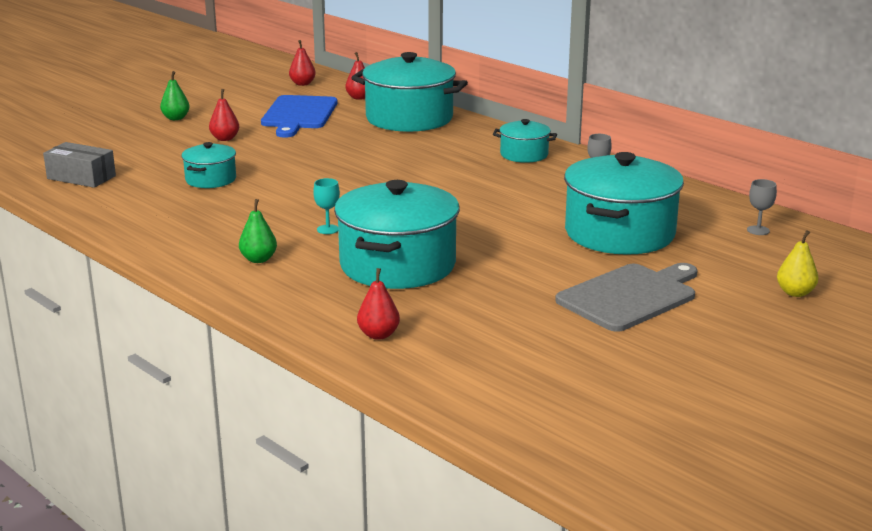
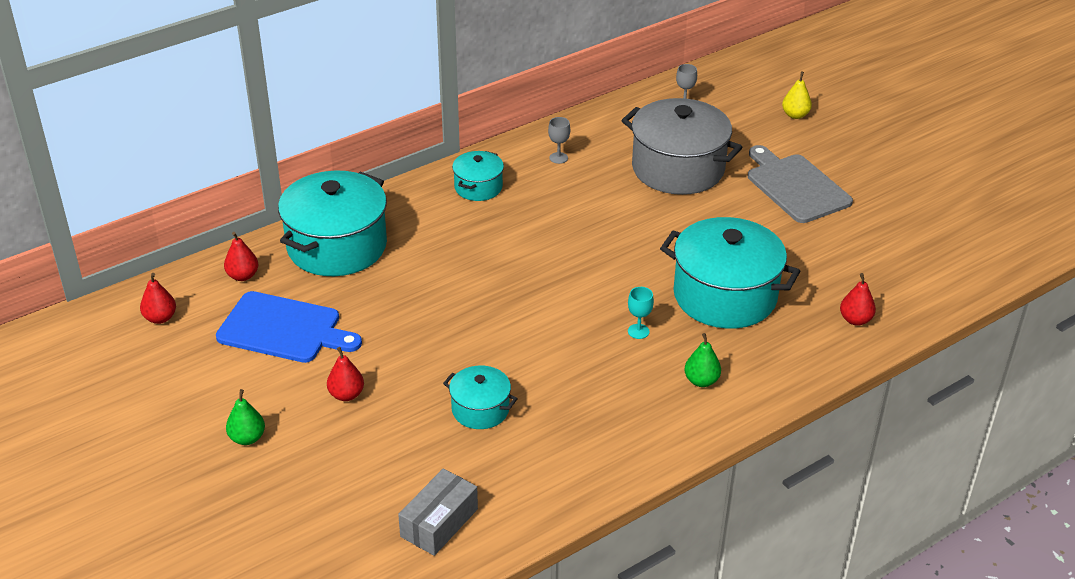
camera: 80 degrees left, 15 degrees up
(619, 233) = (678, 168): turquoise pot -> grey pot

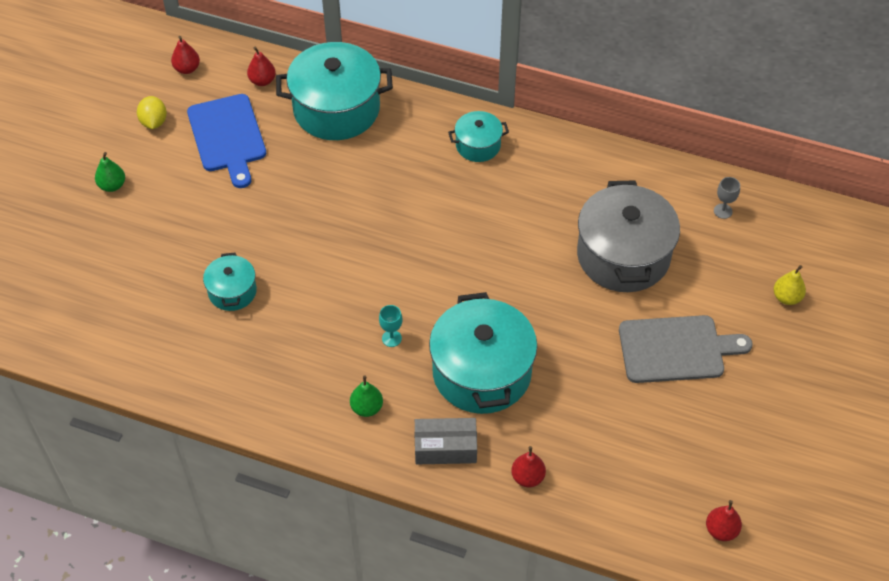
camera: 55 degrees right, 15 degrees up
(200, 371) = (154, 122): none -> yellow lemon
(346, 395) = (190, 210): red pear -> red pear (721, 530)
(439, 523) = (109, 332): grey box -> grey box (445, 448)
(558, 158) = (562, 171): grey goblet -> none
(795, 186) = (676, 349): grey cutting board -> grey cutting board turned 60 degrees clockwise

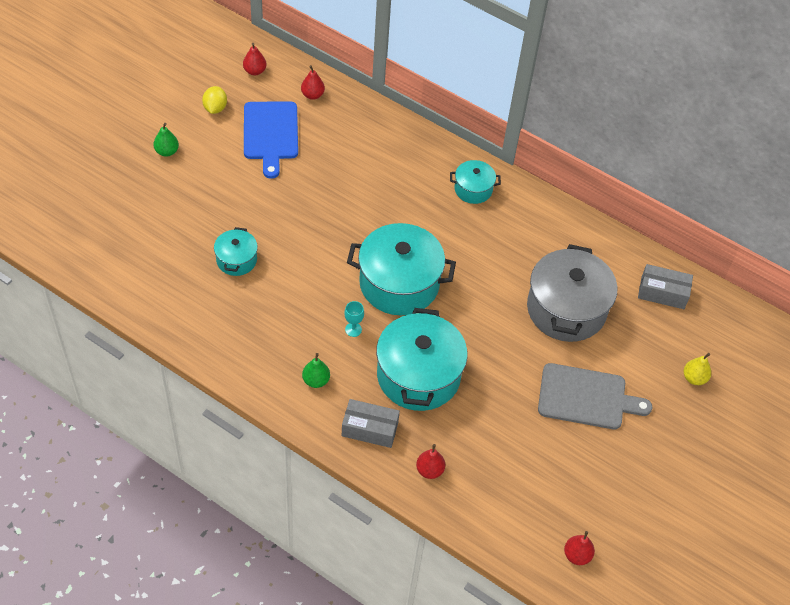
camera: 10 degrees right, 0 degrees up
(336, 109) = (366, 132): turquoise pot -> turquoise pot (399, 283)
(723, 211) = (662, 293): grey goblet -> grey box

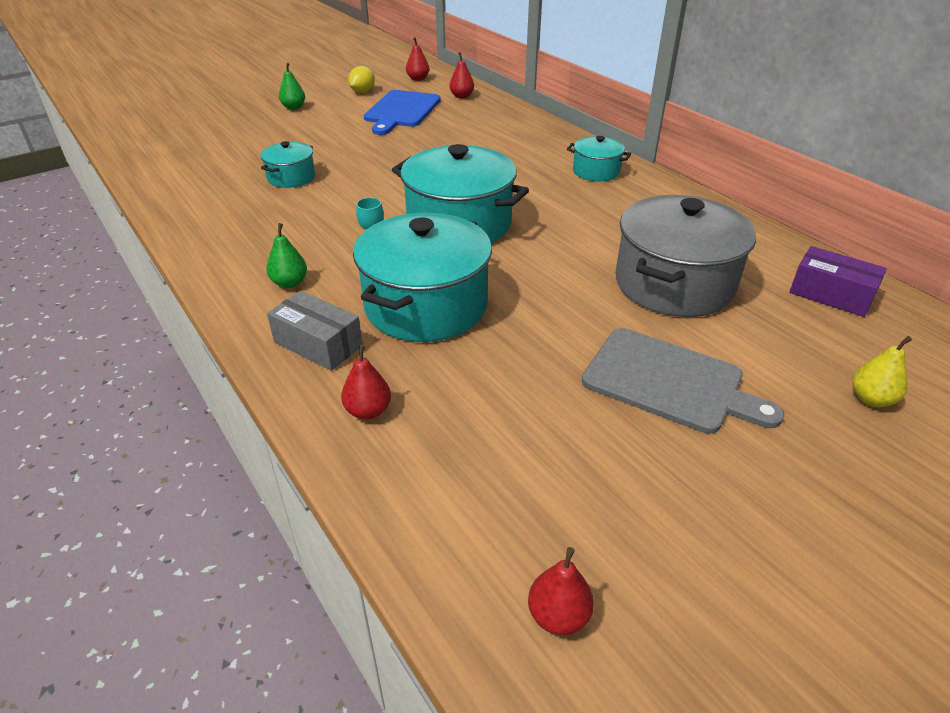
camera: 25 degrees right, 15 degrees down
(662, 293) = (831, 294): grey box -> purple box

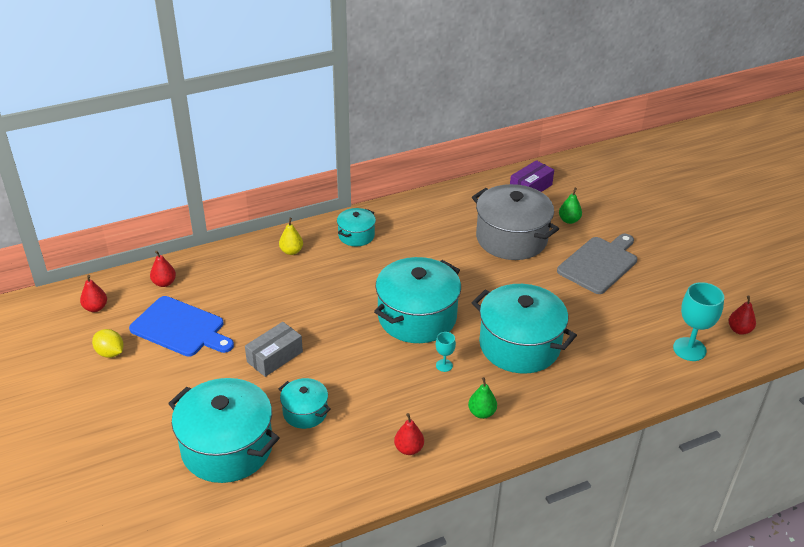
camera: 80 degrees left, 0 degrees up
(245, 150) = (227, 447): none -> turquoise pot
(293, 107) = (127, 410): green pear -> green pear (569, 220)
(318, 344) = (555, 399): grey box -> grey box (275, 357)
(368, 411) = (618, 379): red pear -> red pear (409, 449)
(467, 514) = (689, 349): none -> turquoise goblet
(871, 399) = (614, 206): yellow pear -> yellow pear (291, 251)

